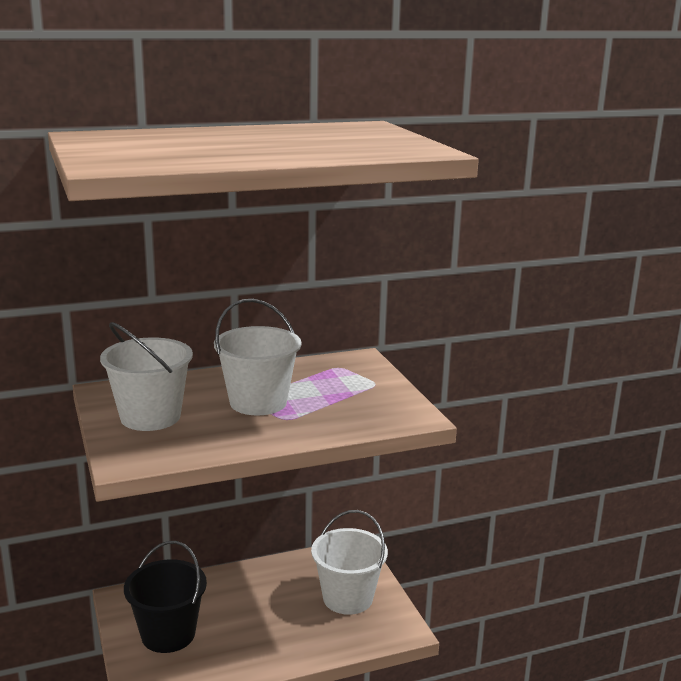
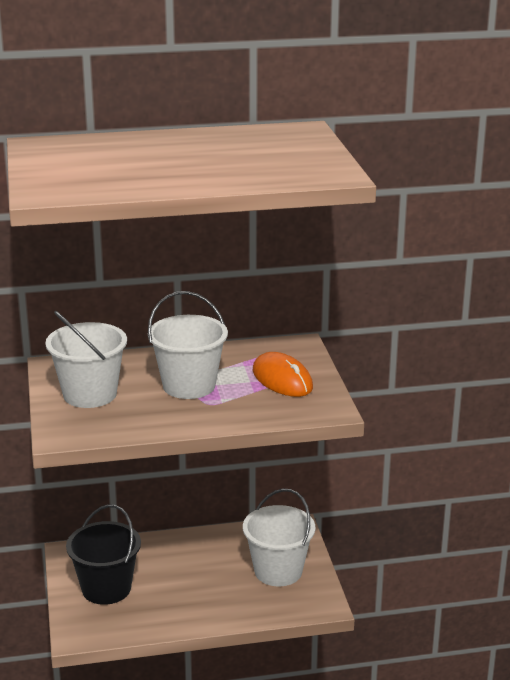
camera: 10 degrees right, 5 degrees up
(355, 391) = (282, 379): none -> orange mouse

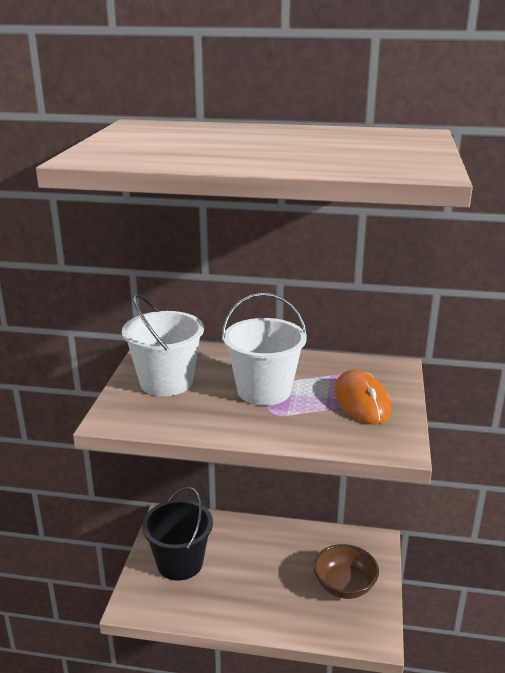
camera: 20 degrees right, 0 degrees up
(278, 571) = (344, 586): white bucket -> brown bowl

